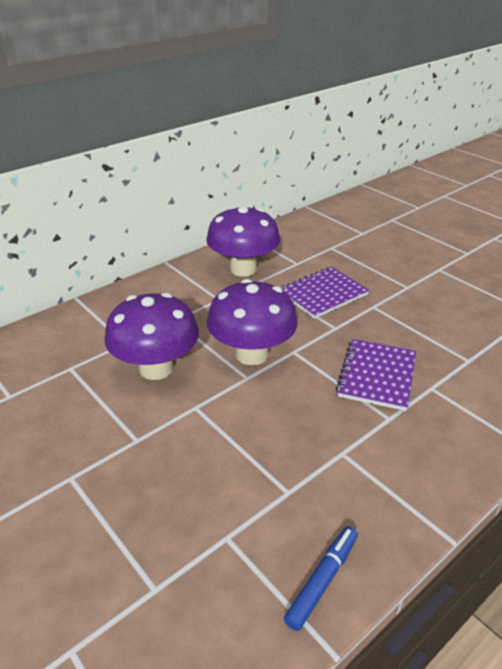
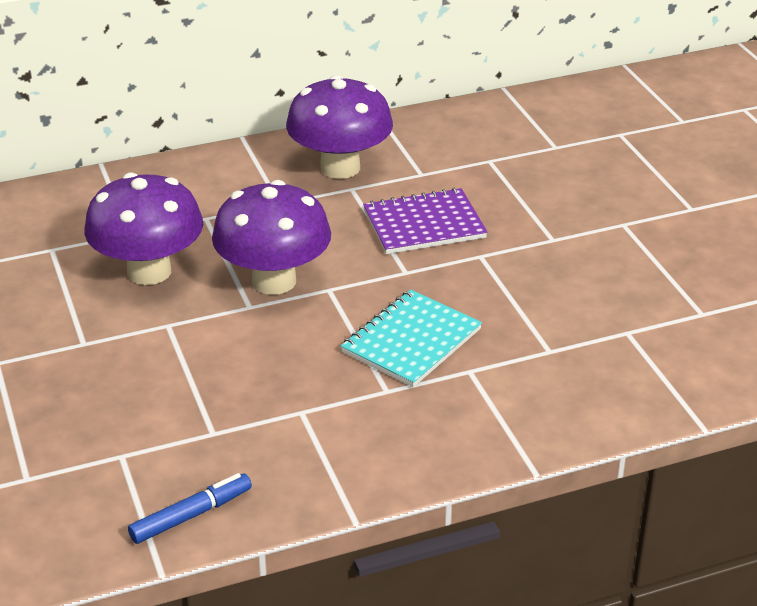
camera: 20 degrees right, 0 degrees up
(376, 375) = (411, 341): purple notebook -> turquoise notebook

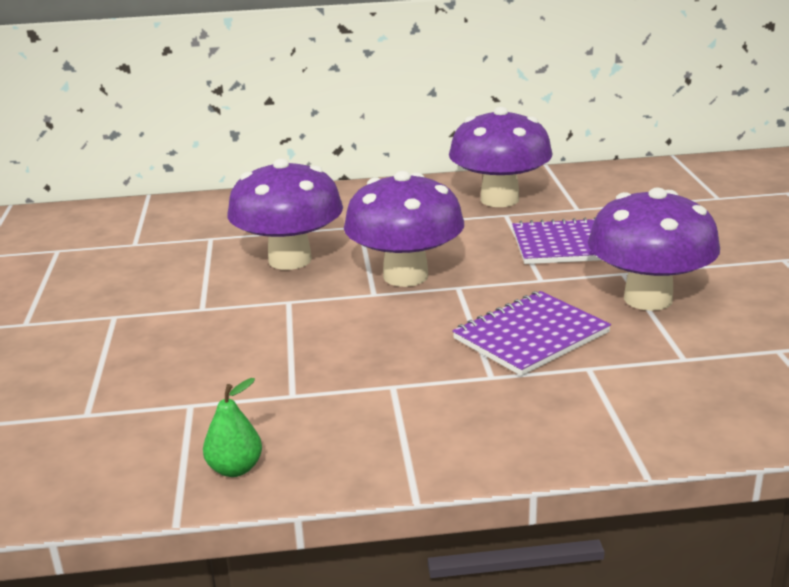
camera: 15 degrees right, 10 degrees down
(191, 515) = (235, 469): blue marker -> green pear
(411, 341) = (531, 336): turquoise notebook -> purple notebook
(508, 285) = (648, 299): none -> purple mushroom

